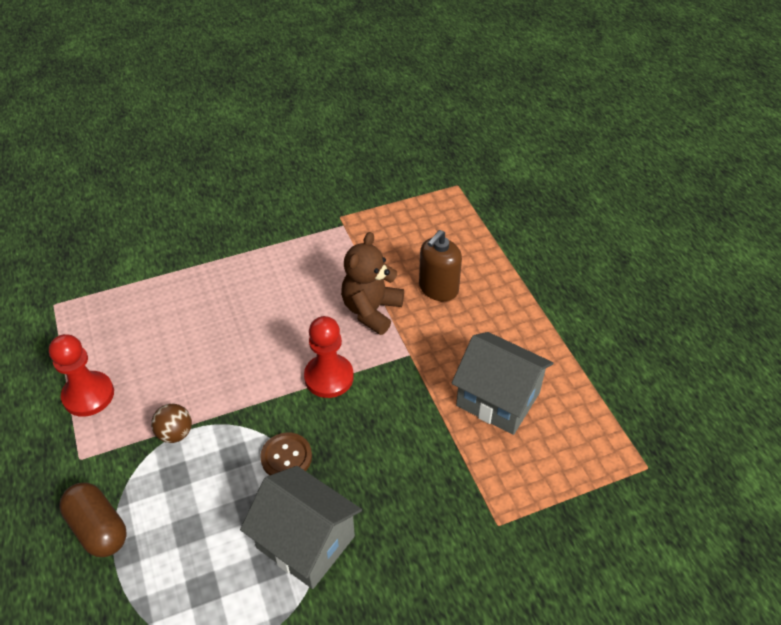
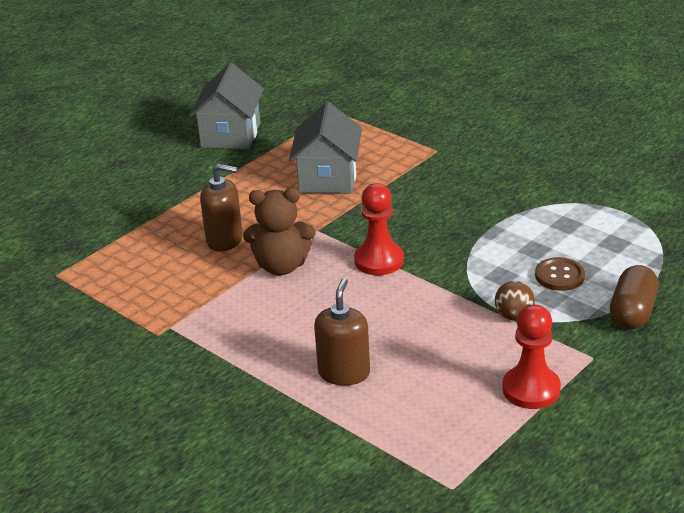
camera: 115 degrees left, 15 degrees down
(209, 296) = (344, 373): none -> brown soap dispenser
(286, 457) = (476, 251): brown button -> brown button (559, 276)
(305, 542) = (532, 216): grey house -> grey house (231, 135)

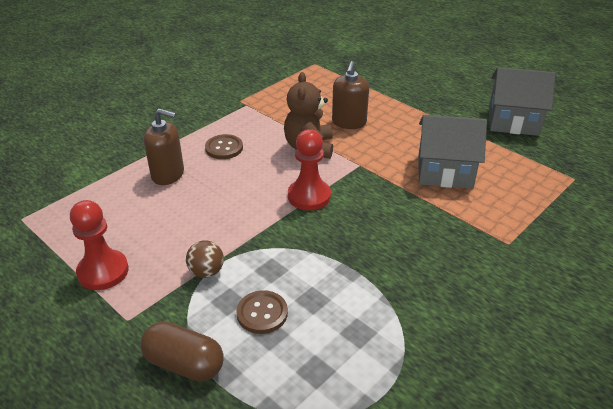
camera: 90 degrees right, 5 degrees up
(282, 333) = (224, 148): none -> brown button

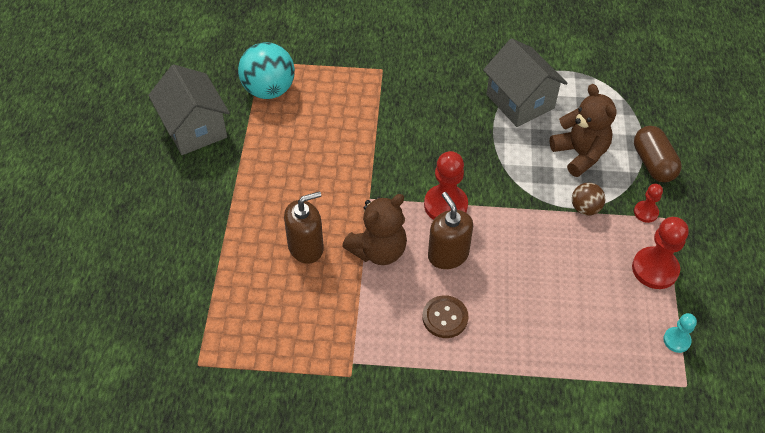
camera: 130 degrees left, 15 degrees up
(47, 238) = (676, 340): none -> turquoise pawn
(150, 310) = (646, 212): none -> red pawn
(168, 174) = (524, 328): brown soap dispenser -> brown soap dispenser (448, 255)
(262, 313) = (580, 154): brown button -> brown teddy bear
(445, 172) = (325, 138): grey house -> grey house (520, 101)
(531, 168) = (269, 90): none -> turquoise ball

